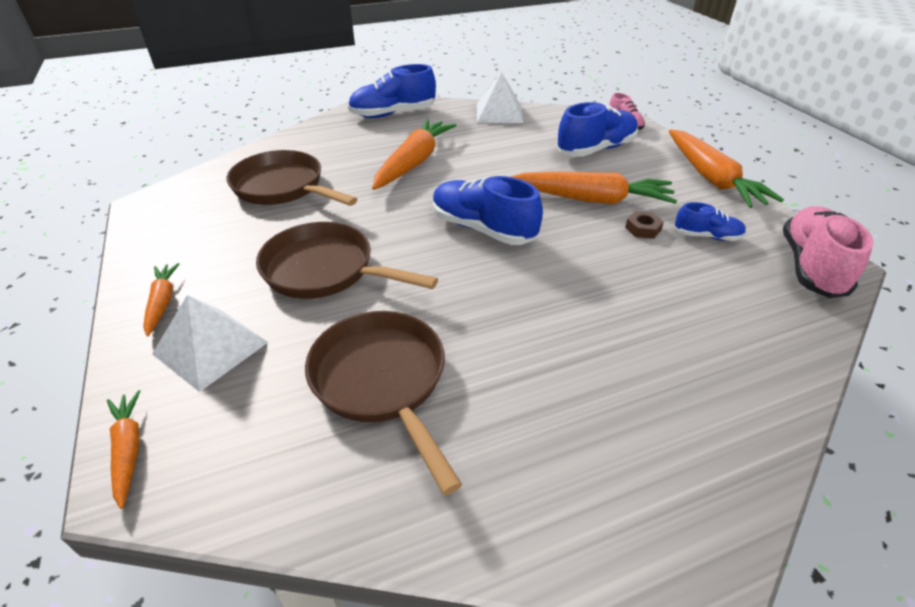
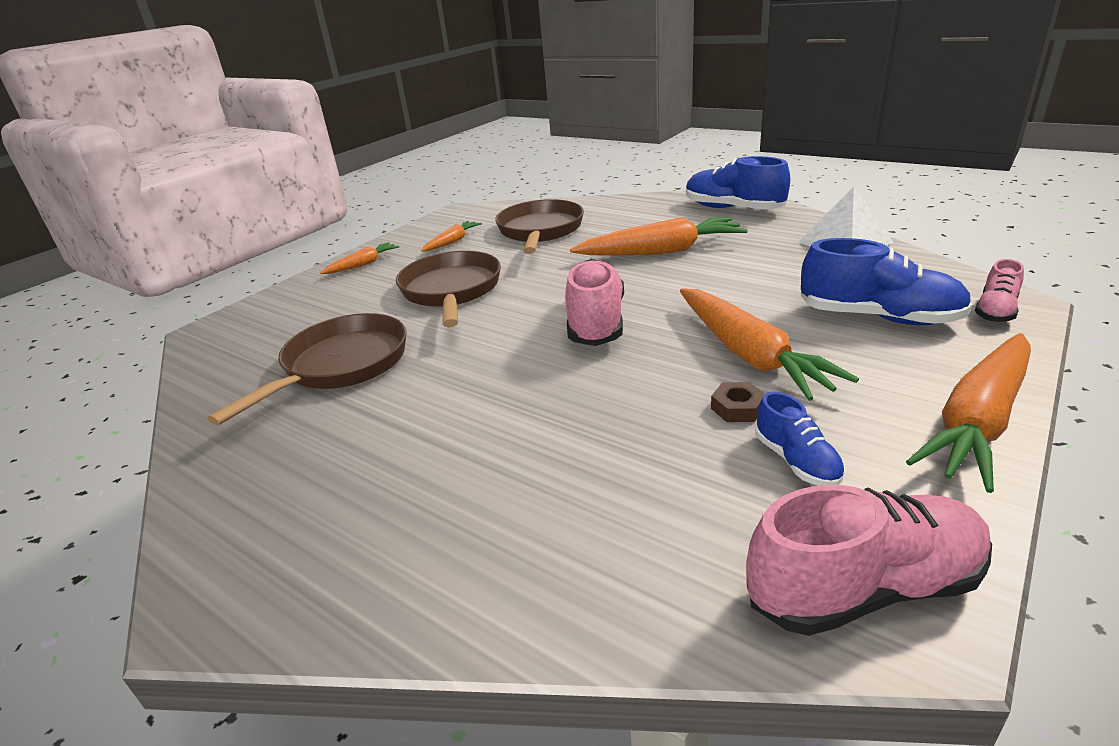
camera: 60 degrees right, 10 degrees down
(128, 449) = (230, 319): orange carrot -> orange carrot (452, 241)
(210, 348) = (331, 297): white pyramid -> none
(483, 229) = (596, 322): blue shoe -> pink shoe

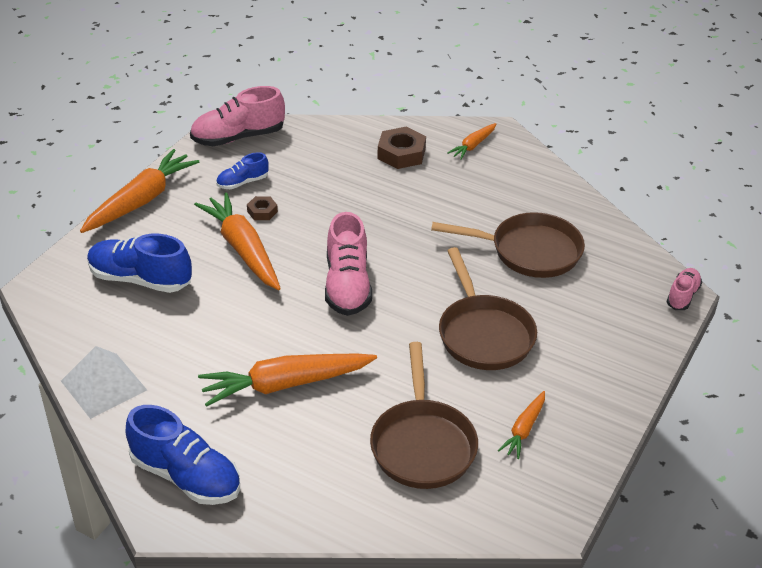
camera: 170 degrees right, 10 degrees up
(341, 366) = (529, 251): brown pan -> brown pan turned 105 degrees counterclockwise
(363, 264) = (605, 388): orange carrot -> orange carrot (473, 145)
(460, 536) = (401, 153): none -> brown nut
(796, 461) = (242, 182): blue shoe -> blue shoe turned 90 degrees counterclockwise
(995, 311) = (58, 281): pink shoe -> pink shoe (682, 296)

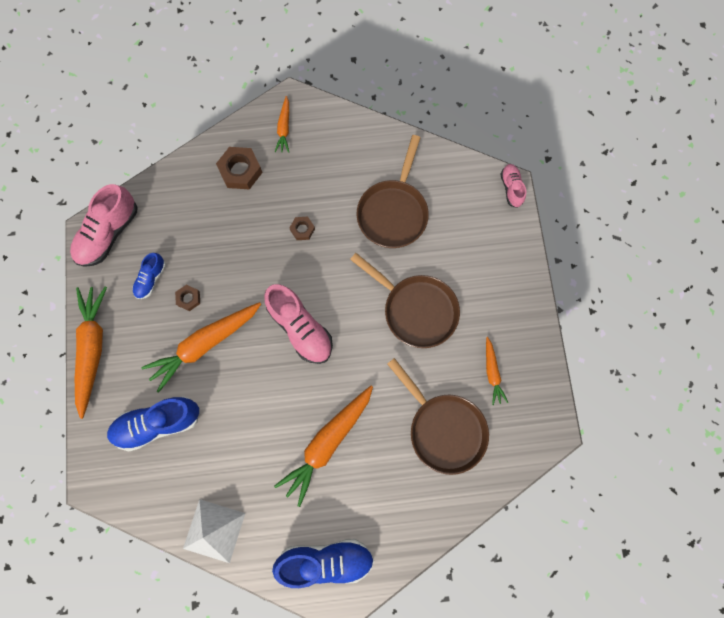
camera: 35 degrees left, 35 degrees up
(242, 249) = (204, 344): orange carrot -> orange carrot turned 60 degrees counterclockwise
(421, 219) = (302, 229): none -> brown nut
(529, 251) = (393, 212): brown pan -> brown pan turned 135 degrees clockwise

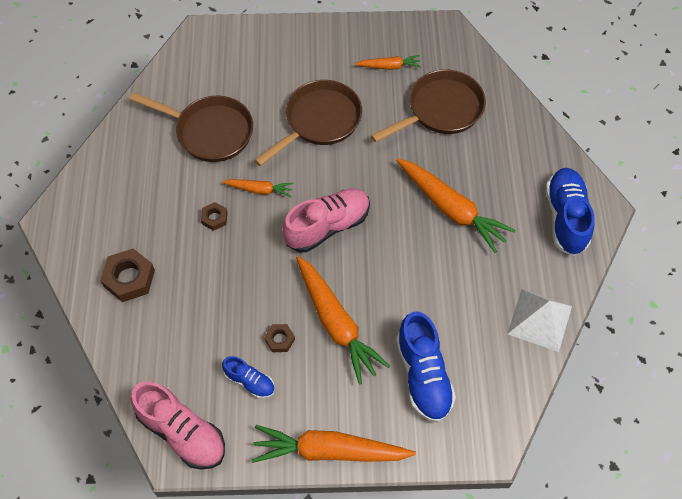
camera: 85 degrees left, 15 degrees down
(284, 128) = (85, 230): orange carrot -> orange carrot (259, 190)
(511, 188) = (203, 31): pink shoe -> none

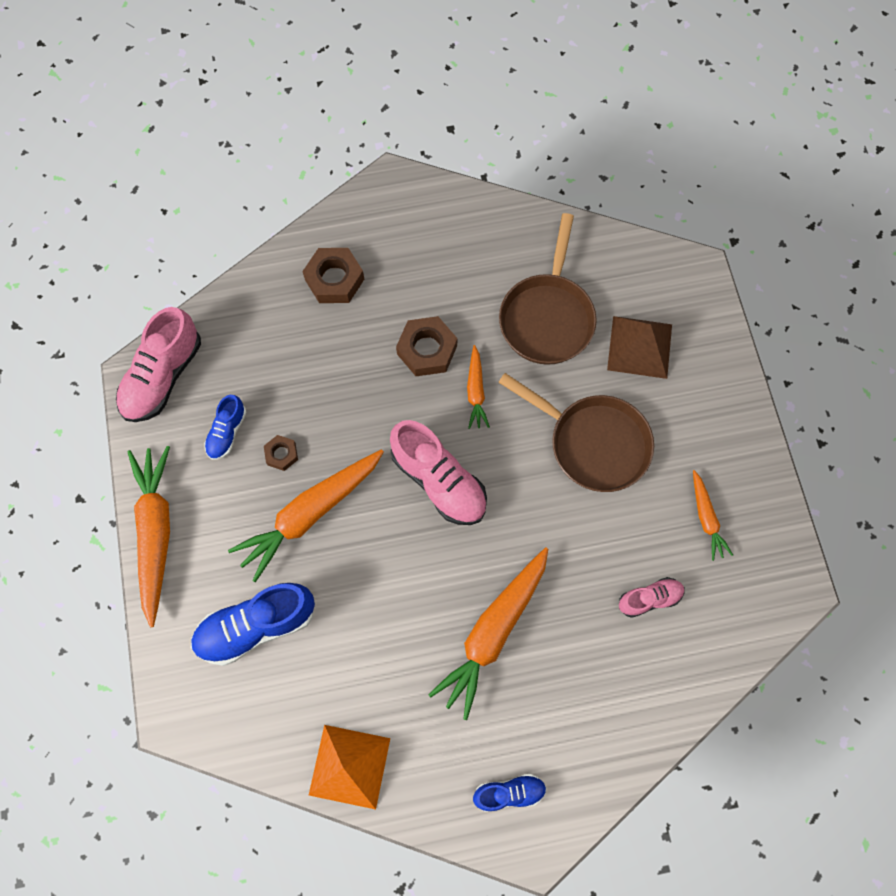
camera: 80 degrees right, 10 degrees up
(214, 218) = (427, 350): brown nut -> brown nut, size x1.80
(251, 79) = (640, 347): none -> brown pyramid
(441, 110) = (649, 599): brown pan -> pink shoe
(539, 320) = (349, 766): white pyramid -> orange pyramid
(565, 218) = (509, 792): blue shoe -> blue shoe, size x0.55

